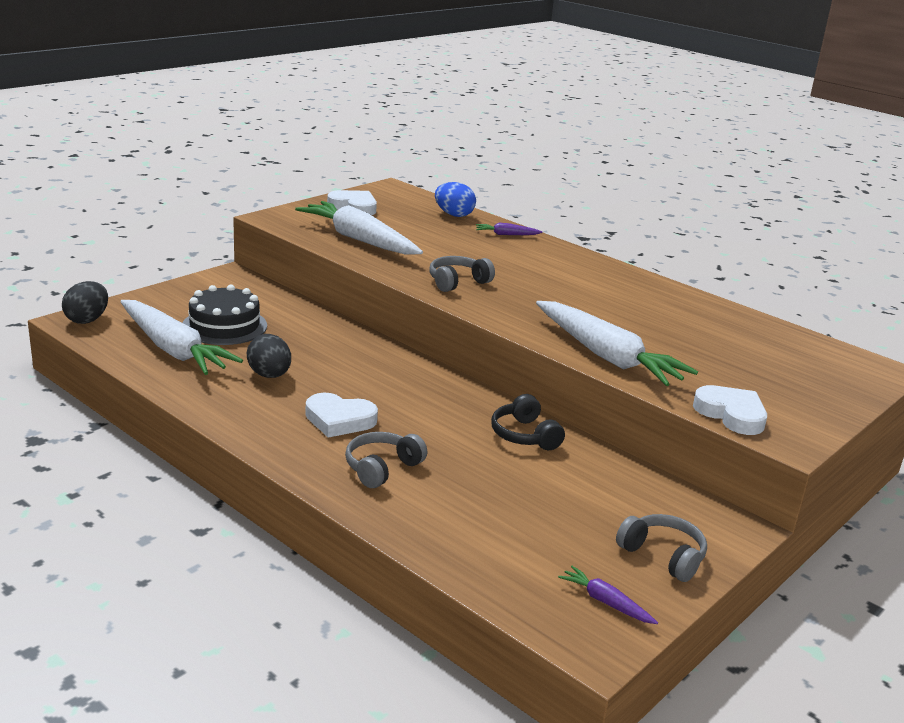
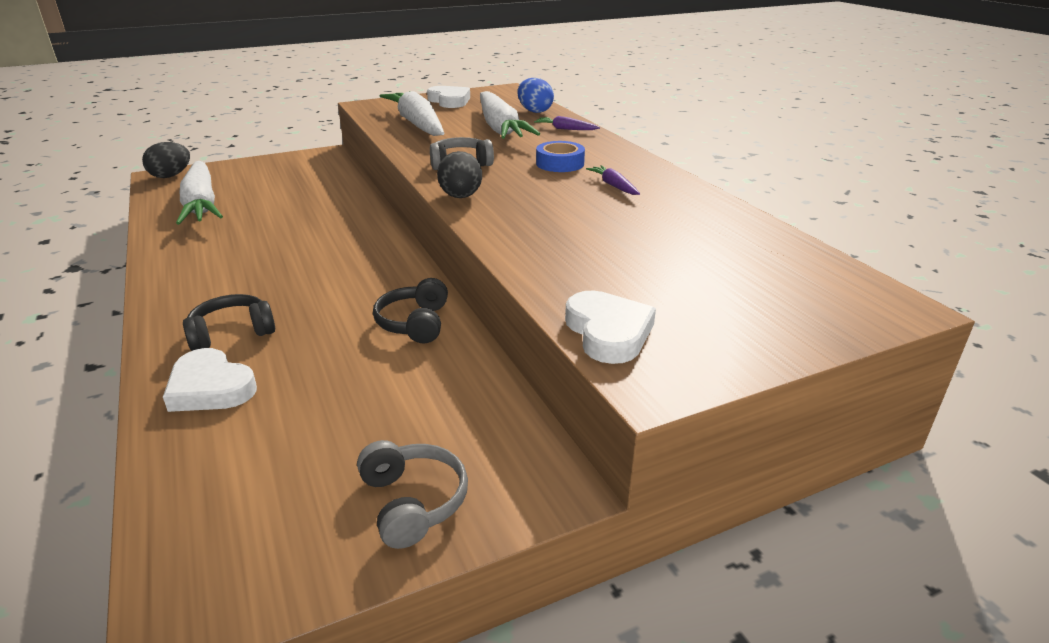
camera: 25 degrees right, 5 degrees up
(224, 326) = (267, 190): black cake -> none
(269, 375) = (248, 234): black egg -> black egg (461, 197)
(339, 420) = (254, 280): white heart -> white heart (210, 388)
(382, 468) = (232, 333): grey headphones -> black headphones
(544, 274) = (560, 163): none -> blue tape
(605, 602) = (270, 550): purple carrot -> purple carrot (613, 186)
(607, 356) = (528, 246): white carrot -> white carrot (500, 128)

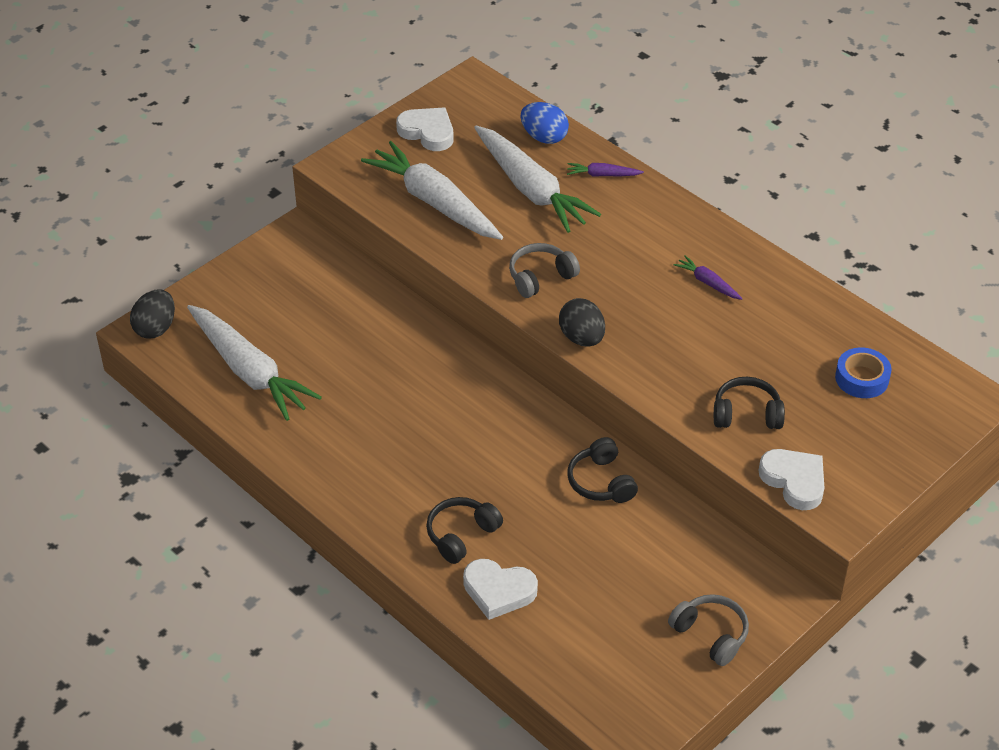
camera: 20 degrees left, 15 degrees up
(560, 163) = (637, 253): blue tape -> blue tape (862, 378)
(588, 269) = (746, 414): none -> black headphones

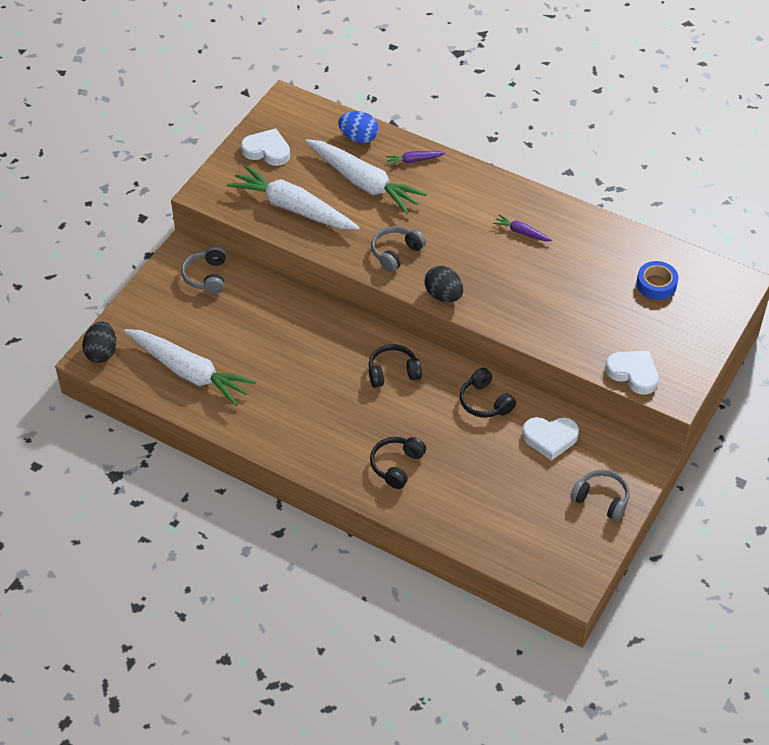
camera: 15 degrees left, 5 degrees up
(313, 266) = (207, 276): none -> grey headphones
(498, 591) = (439, 502): white heart -> white heart (550, 438)
(746, 414) = (583, 329): black headphones -> black headphones (393, 372)

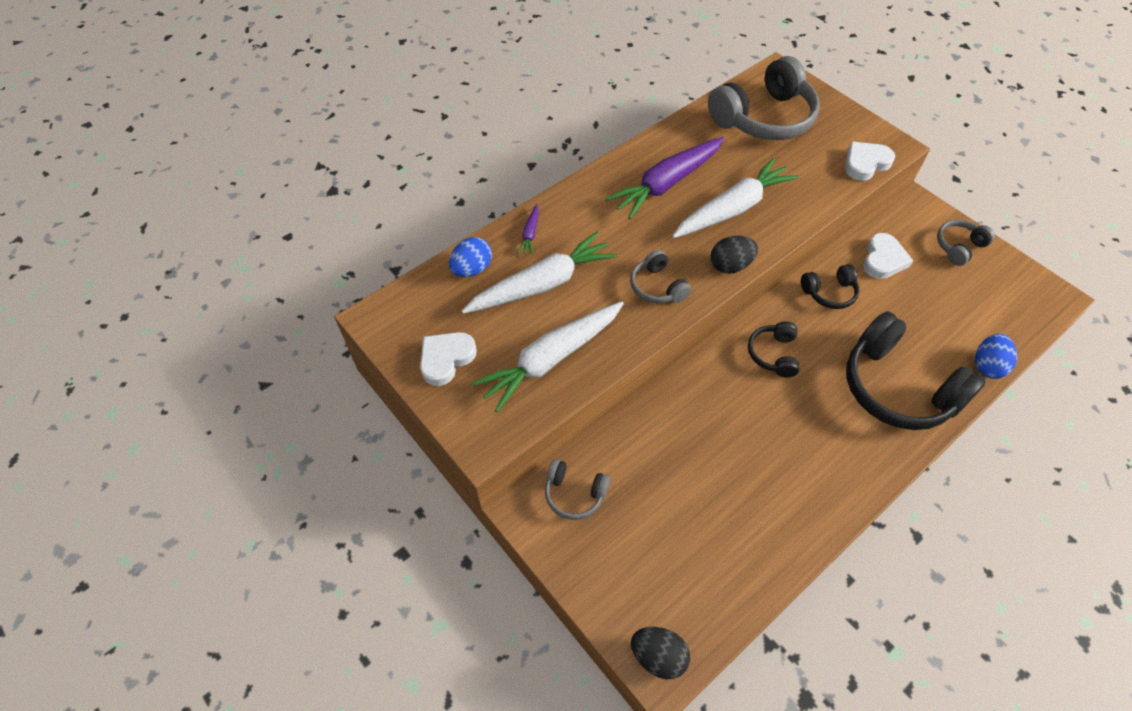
camera: 70 degrees left, 5 degrees up
(189, 372) = (720, 556): white carrot -> white carrot (733, 209)
(397, 465) = (897, 387): black headphones -> black headphones, size x2.06
(453, 532) = (987, 366): none -> blue egg
(521, 232) = (666, 183): purple carrot -> purple carrot, size x2.36
(656, 284) = (764, 118): blue tape -> grey headphones

